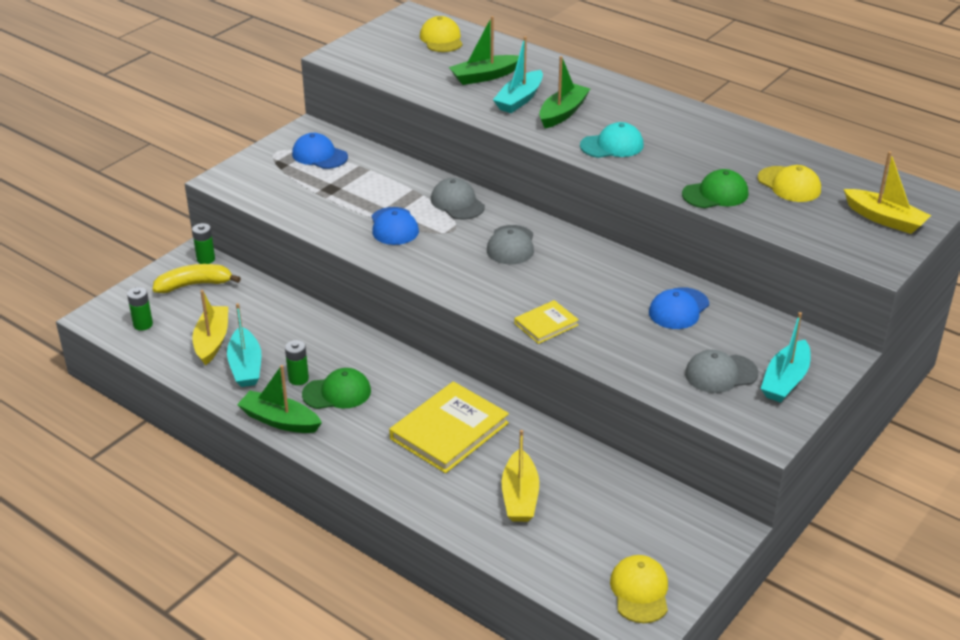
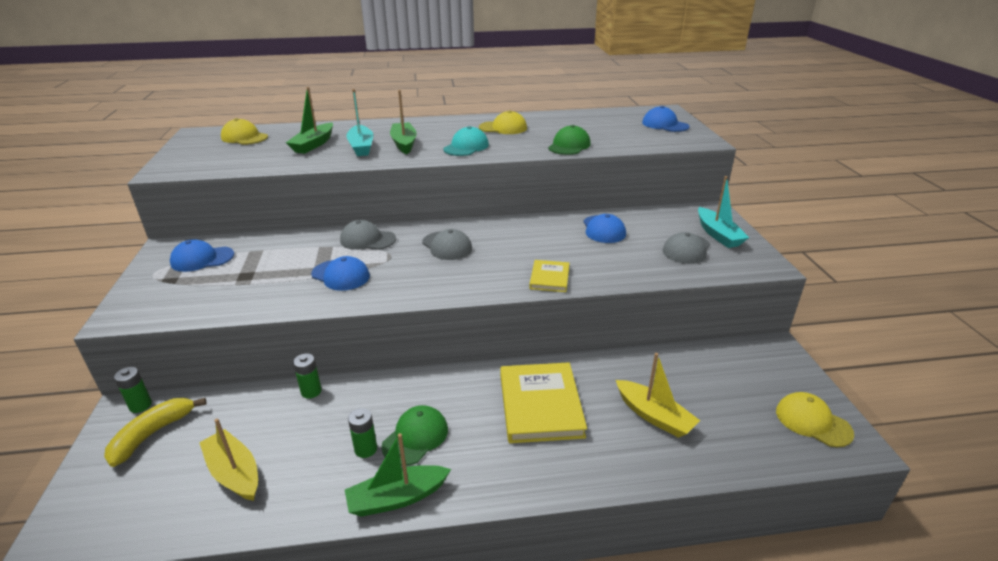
camera: 45 degrees left, 5 degrees down
(143, 324) = (129, 508): green battery -> green battery (311, 391)
(246, 366) = (300, 472): turquoise boat -> none
(789, 185) = (594, 128): yellow cap -> yellow cap (503, 128)
(885, 219) = (665, 125): yellow boat -> blue cap

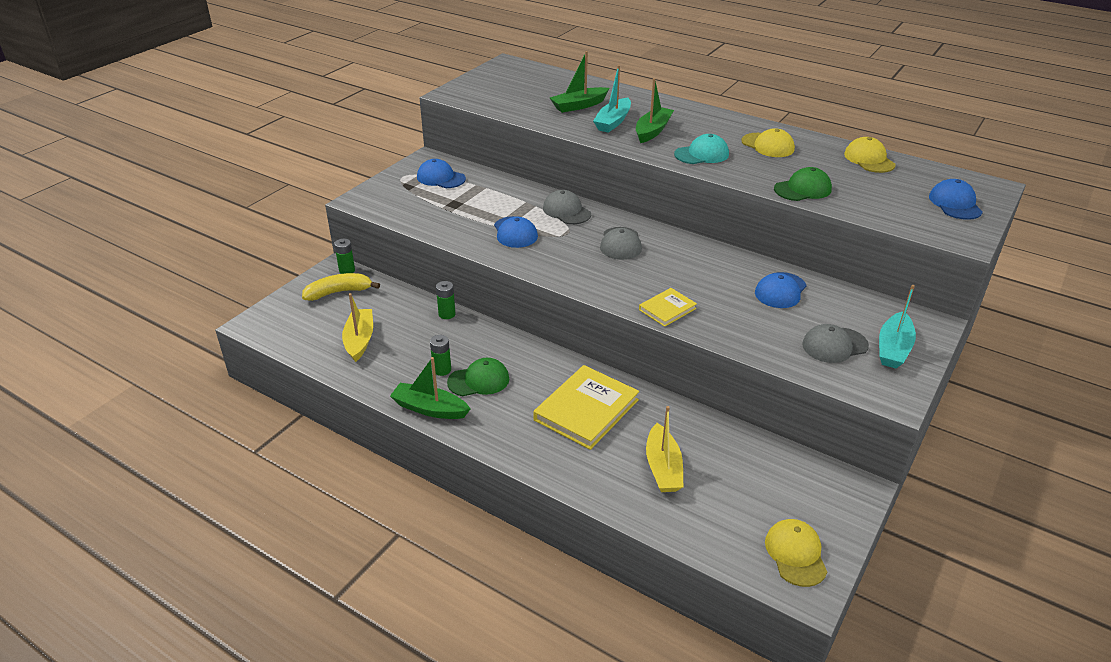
camera: 40 degrees right, 5 degrees up
(244, 137) = (536, 79): yellow cap -> yellow cap (869, 159)

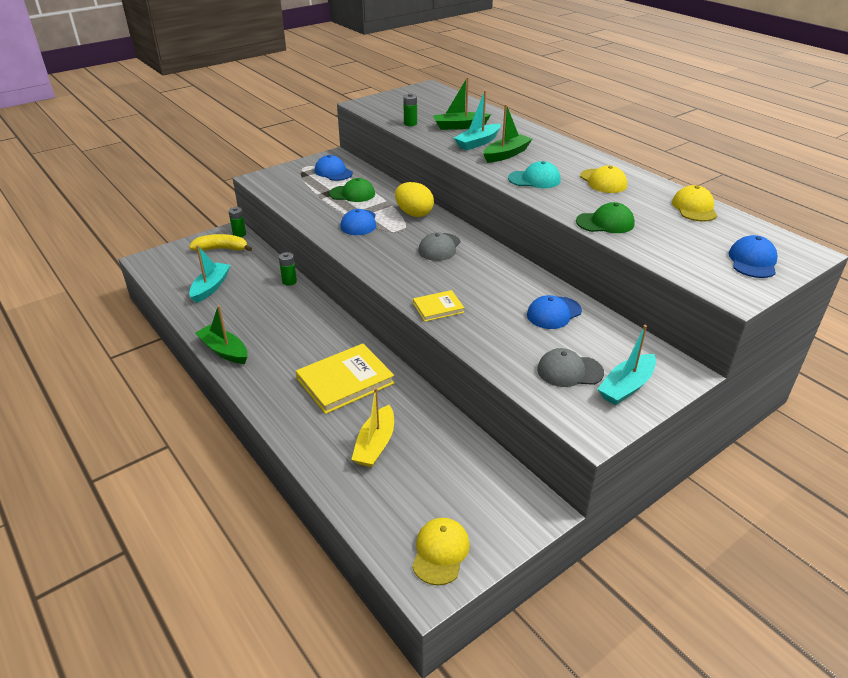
camera: 20 degrees right, 0 degrees up
(359, 340) = (211, 287): yellow boat -> turquoise boat
(442, 370) = (255, 323): green battery -> green battery (410, 124)
(479, 380) = (277, 338): green cap -> green cap (352, 194)
(566, 211) = (414, 213): grey cap -> yellow egg

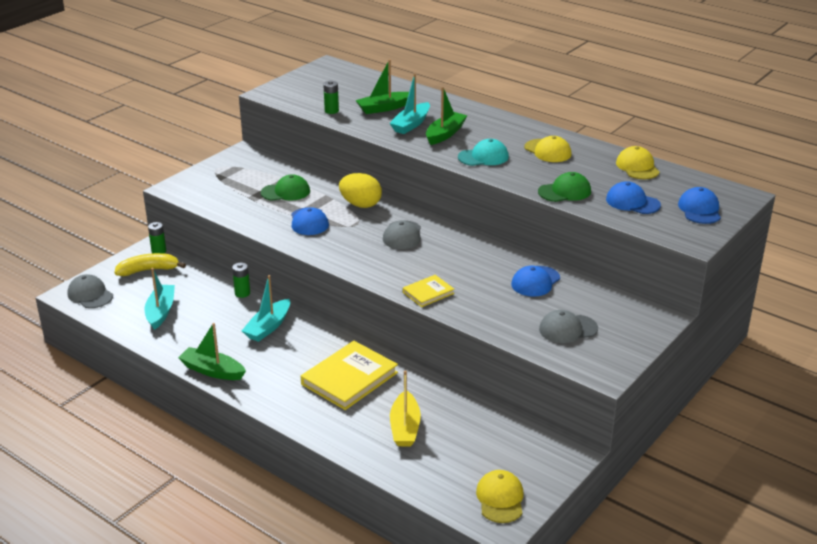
camera: 15 degrees left, 5 degrees down
(162, 263) = (90, 295): none -> grey cap
(333, 172) = (252, 170): blue cap -> blue cap (632, 202)
(626, 387) = (620, 334): turquoise boat -> turquoise boat (268, 327)

